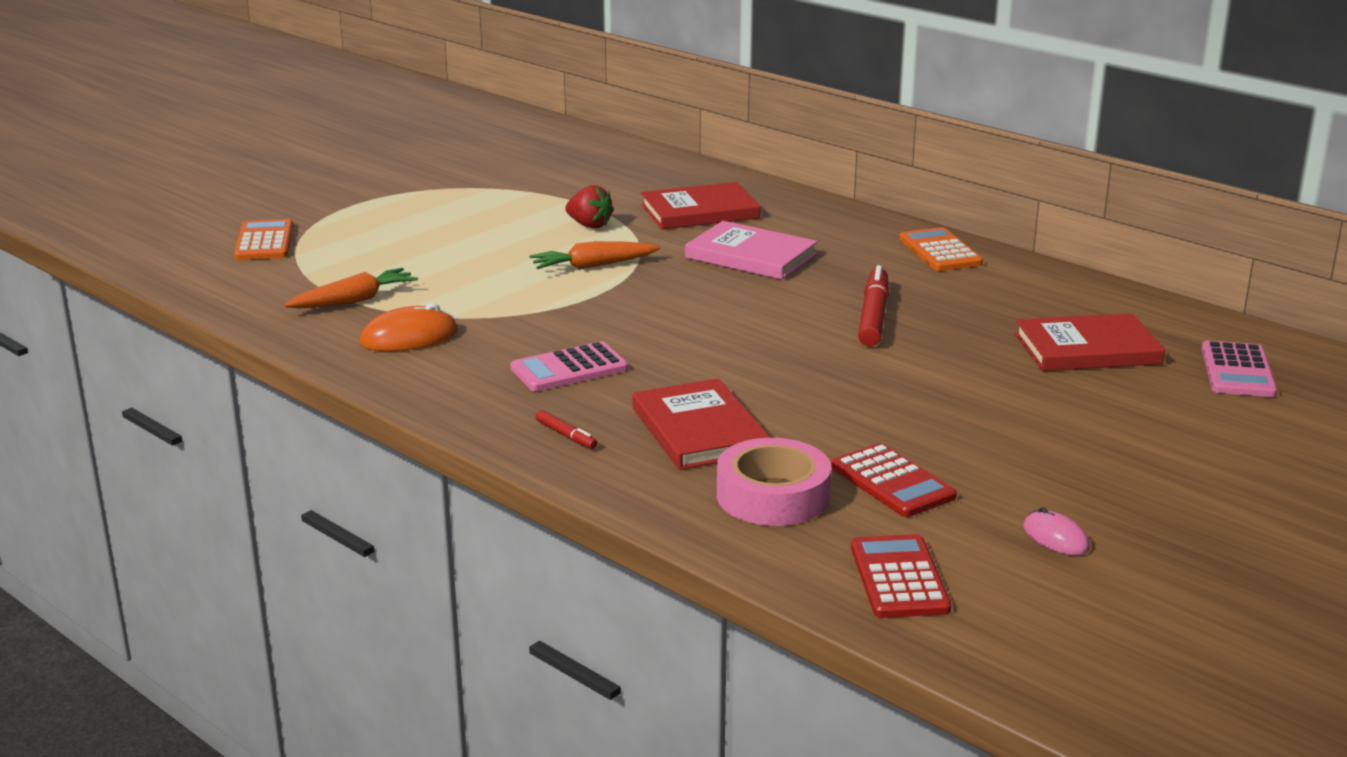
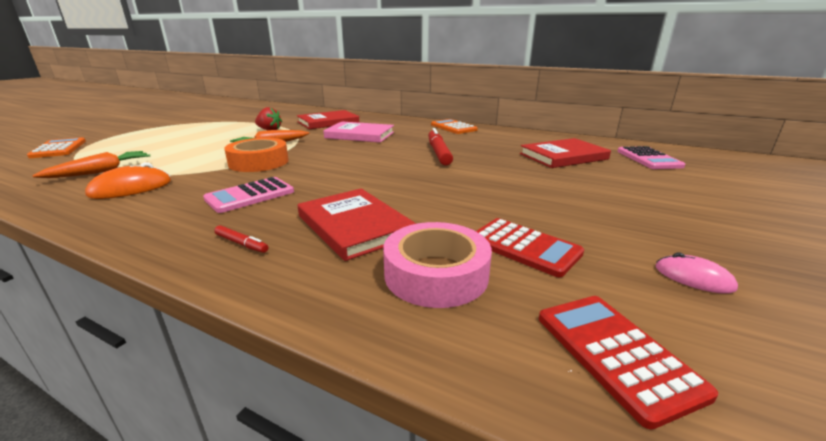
camera: 15 degrees left, 0 degrees up
(576, 306) = (259, 162): none -> orange tape

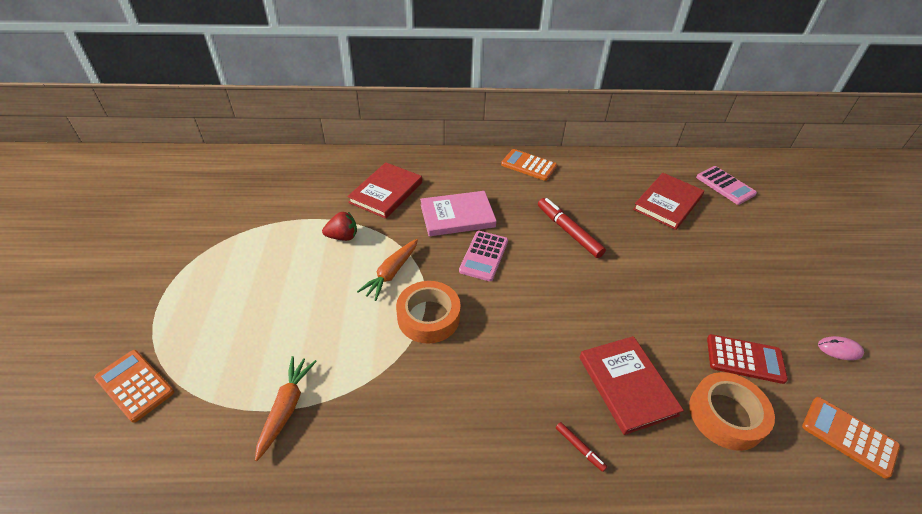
camera: 30 degrees left, 20 degrees up
(131, 188) = (372, 421): orange mouse -> none
(241, 243) = (579, 448): red marker -> red marker turned 45 degrees clockwise
(250, 195) = (499, 380): pink calculator -> pink calculator (484, 256)
(354, 226) = (627, 385): red book -> red book turned 45 degrees clockwise
(436, 274) = (726, 415): pink tape -> orange tape
(615, 353) = (848, 436): red calculator -> orange calculator

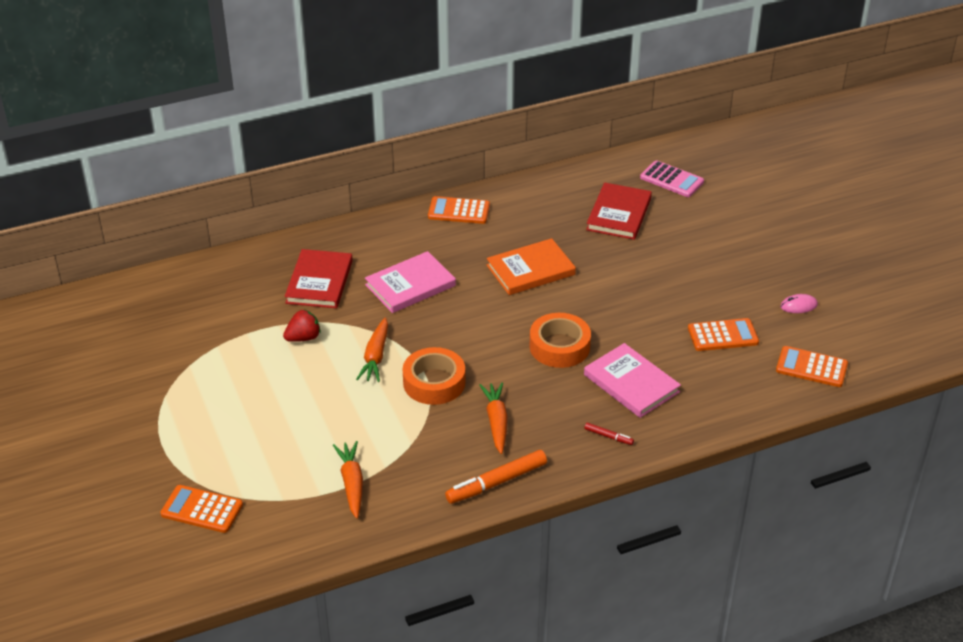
camera: 20 degrees left, 5 degrees down
(430, 466) = (496, 483): none -> orange marker
(466, 384) = (496, 422): none -> orange carrot
(484, 256) = (458, 316): pink calculator -> none
(568, 231) = (530, 270): red marker -> orange book
(627, 385) = (631, 383): red book -> pink book
(726, 415) = (716, 381): orange tape -> orange tape (559, 346)
(745, 359) = (723, 335): red calculator -> orange calculator

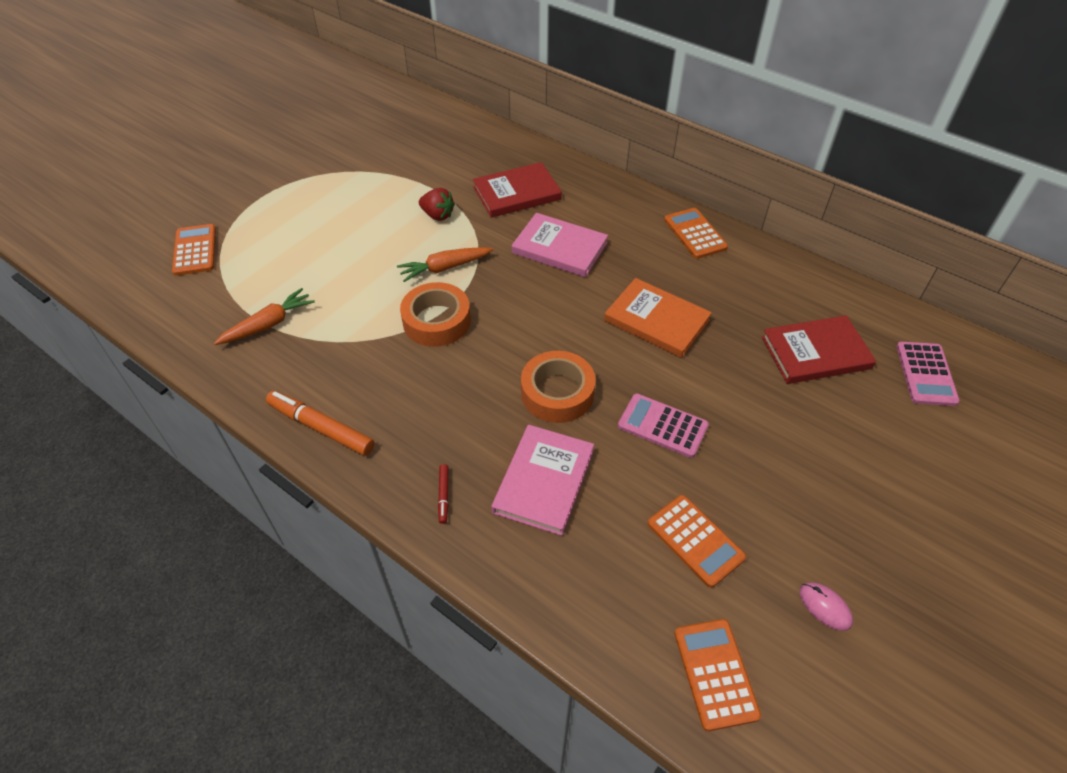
camera: 60 degrees right, 10 degrees up
(496, 422) = (409, 390): orange carrot -> none
(626, 310) = (662, 426): none -> pink calculator

